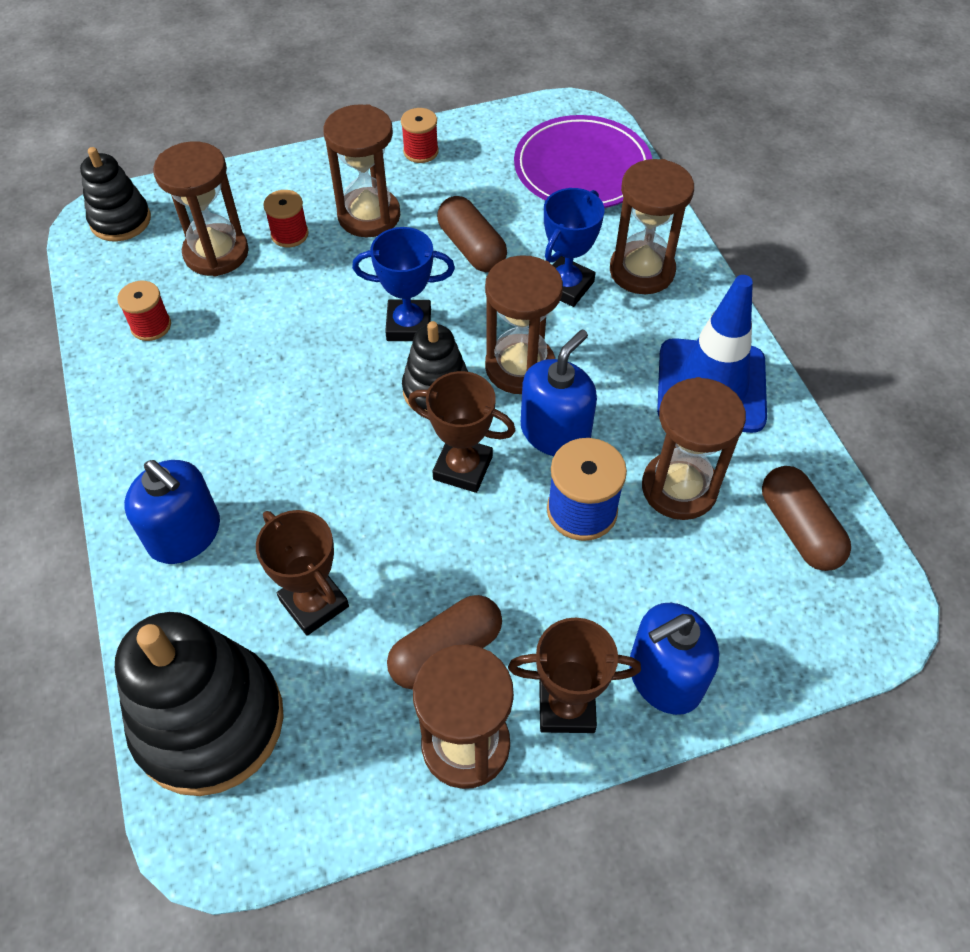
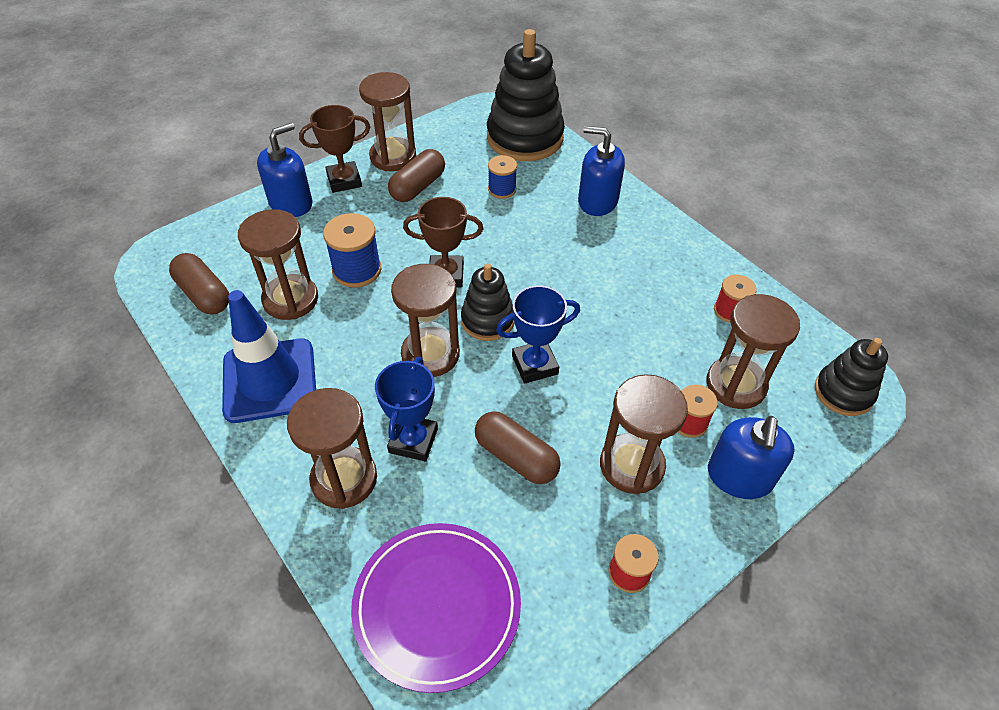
camera: 160 degrees right, 5 degrees down
(314, 603) = (502, 189): brown trophy -> blue spool
(555, 432) = (388, 313): blue soap dispenser -> blue soap dispenser (739, 476)

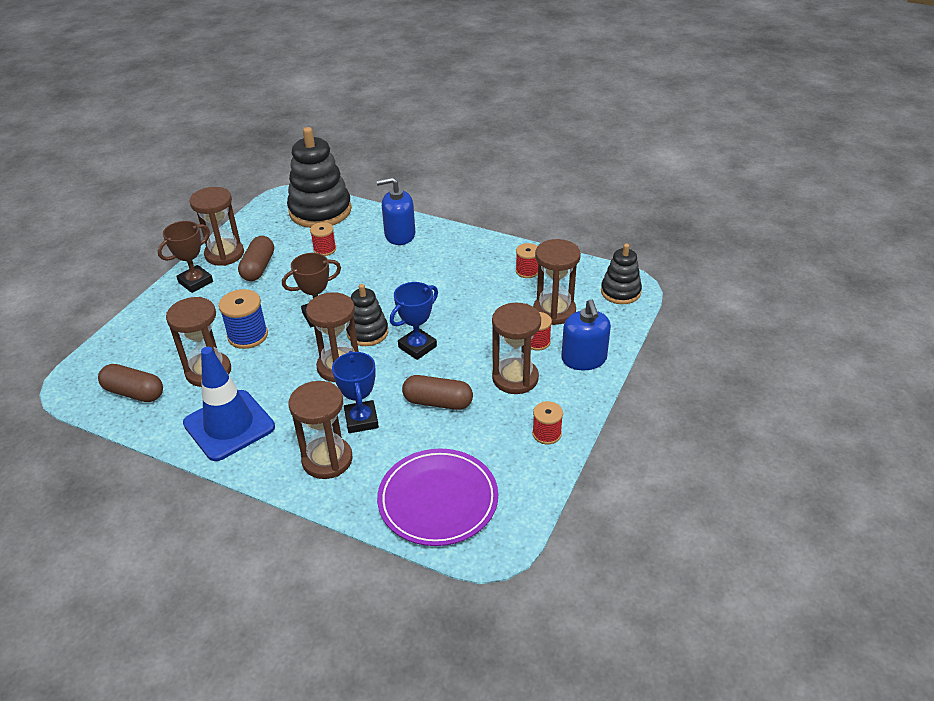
camera: 25 degrees left, 10 degrees down
(291, 203) = (162, 310): blue soap dispenser -> none
(502, 189) = (324, 249): blue spool -> red spool

